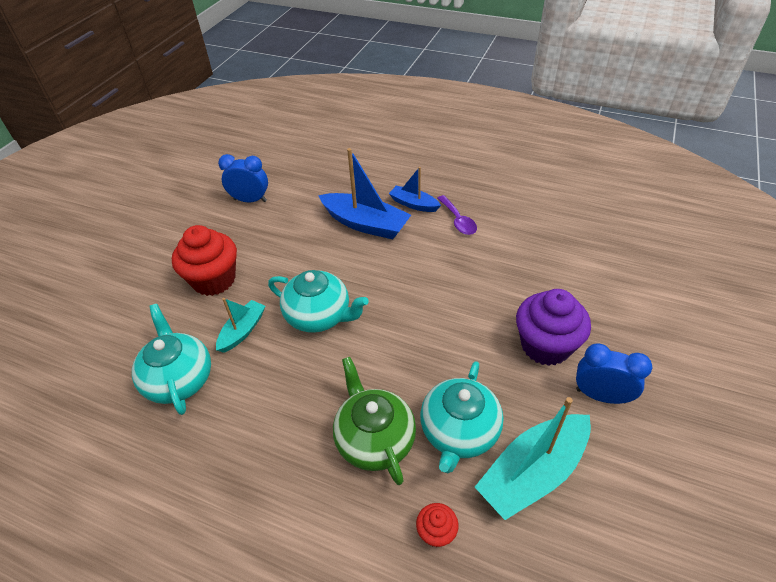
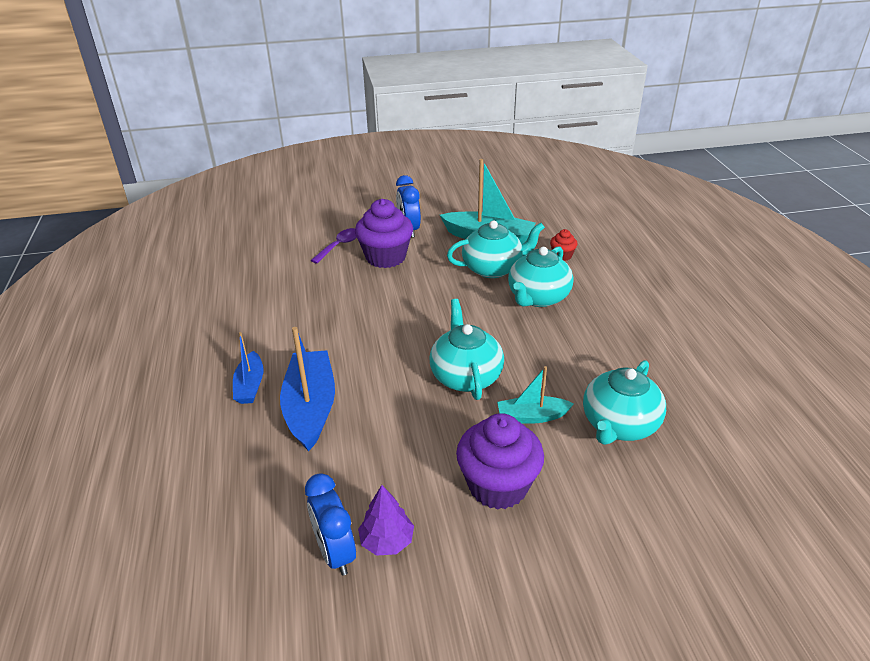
camera: 125 degrees left, 10 degrees down
(214, 280) = (498, 485): red cupcake -> purple cupcake
(235, 219) = (387, 541): none -> purple tree
(374, 439) = (538, 297): green teapot -> turquoise teapot
(458, 220) = (261, 344): purple spoon -> purple spoon (339, 246)

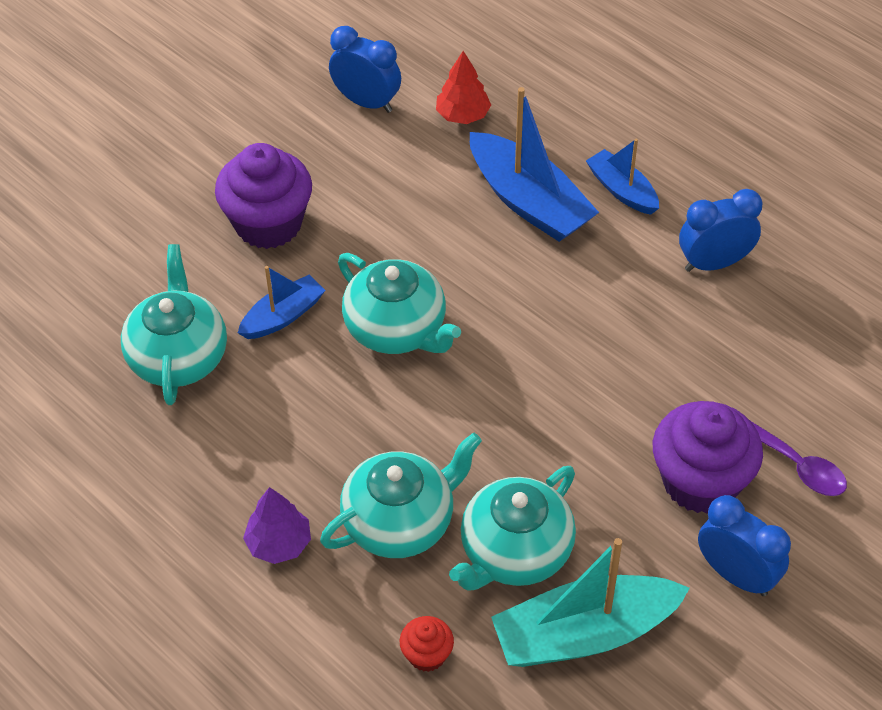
camera: 145 degrees right, 15 degrees up
(259, 326) = (714, 263): none -> blue clock
(278, 495) = (463, 115): none -> red tree
(339, 246) = (797, 466): purple spoon -> purple spoon turned 45 degrees counterclockwise
(387, 541) = (331, 130): purple tree -> purple tree (279, 543)
(532, 416) = (283, 316): turquoise boat -> blue boat
(538, 297) = (400, 522): turquoise teapot -> turquoise teapot turned 60 degrees clockwise

